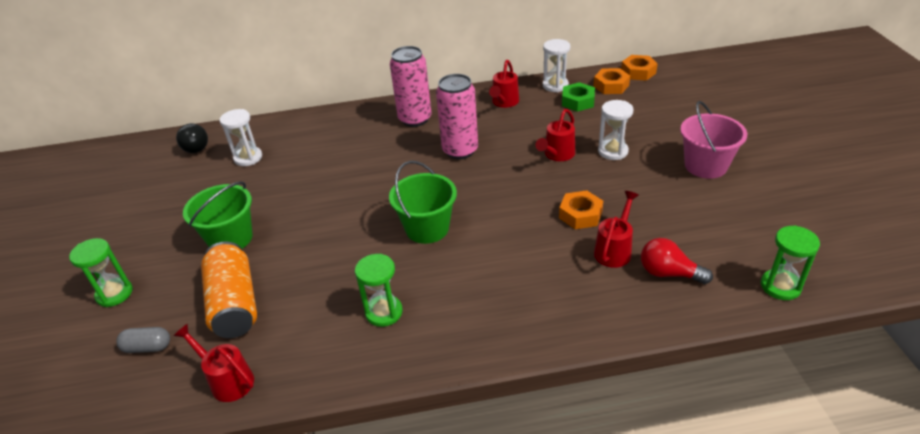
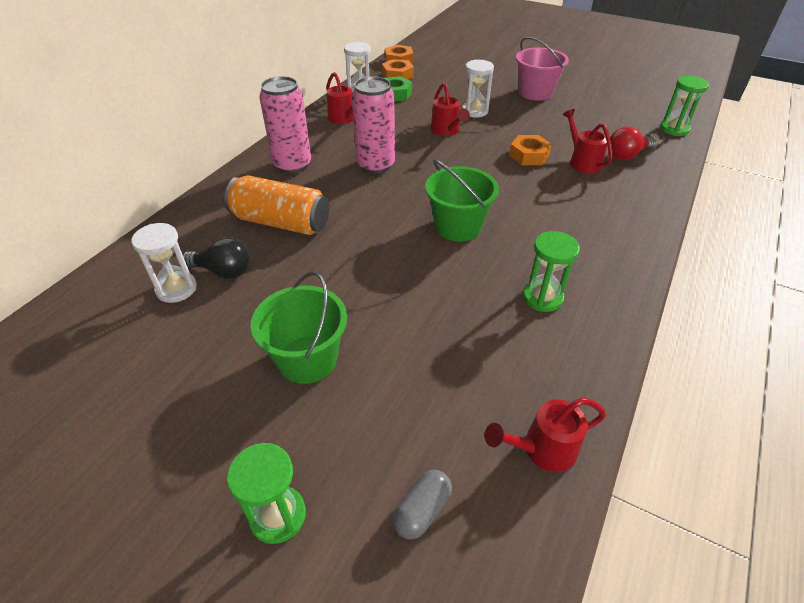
camera: 55 degrees left, 5 degrees up
(195, 146) = (76, 322): black light bulb -> black light bulb (223, 271)
(234, 303) = (424, 398): orange can -> orange can (281, 222)

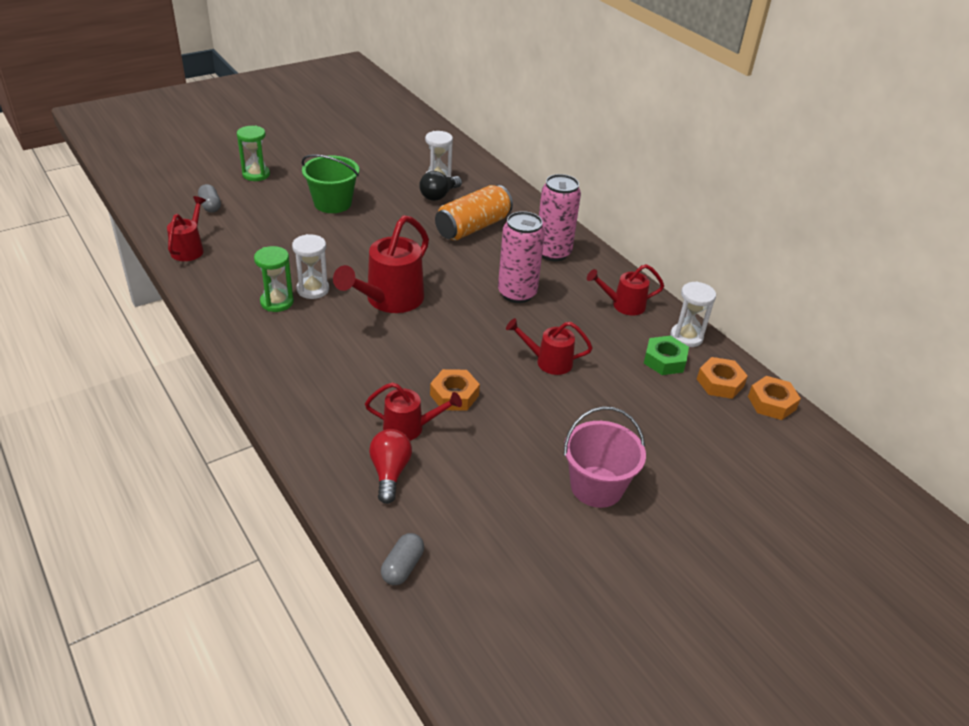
camera: 115 degrees right, 5 degrees down
(458, 226) = (389, 300): green bucket -> red watering can
(475, 111) = (580, 403): white hourglass -> white hourglass (313, 289)
(674, 129) = (402, 567): green hourglass -> grey capsule

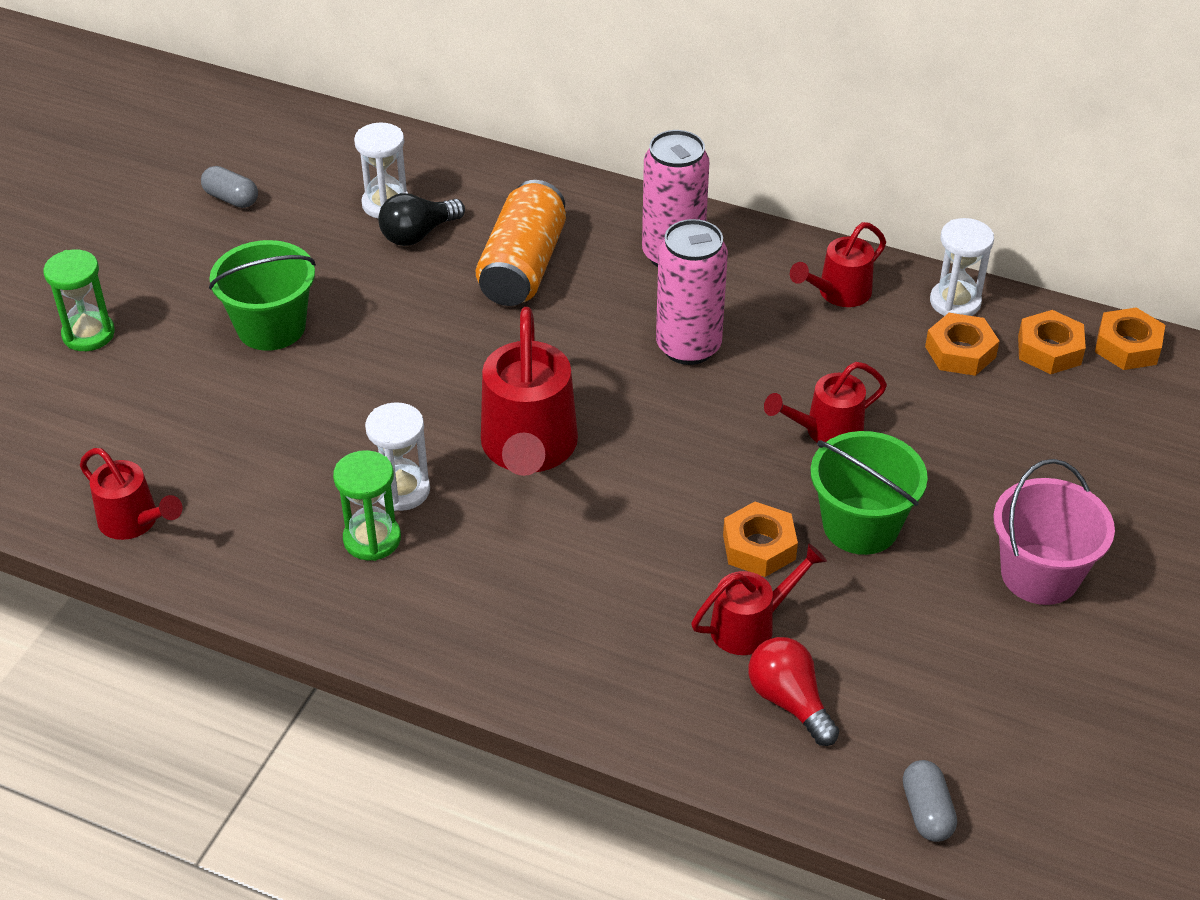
camera: 30 degrees left, 5 degrees up
(189, 249) = (134, 522): red watering can -> red watering can turned 150 degrees clockwise
(210, 206) = (79, 429): grey capsule -> grey capsule (231, 198)
(439, 195) = (418, 234): black light bulb -> black light bulb turned 45 degrees clockwise
(519, 412) = (860, 526): none -> green bucket
(664, 360) = (960, 352): green nut -> orange nut

